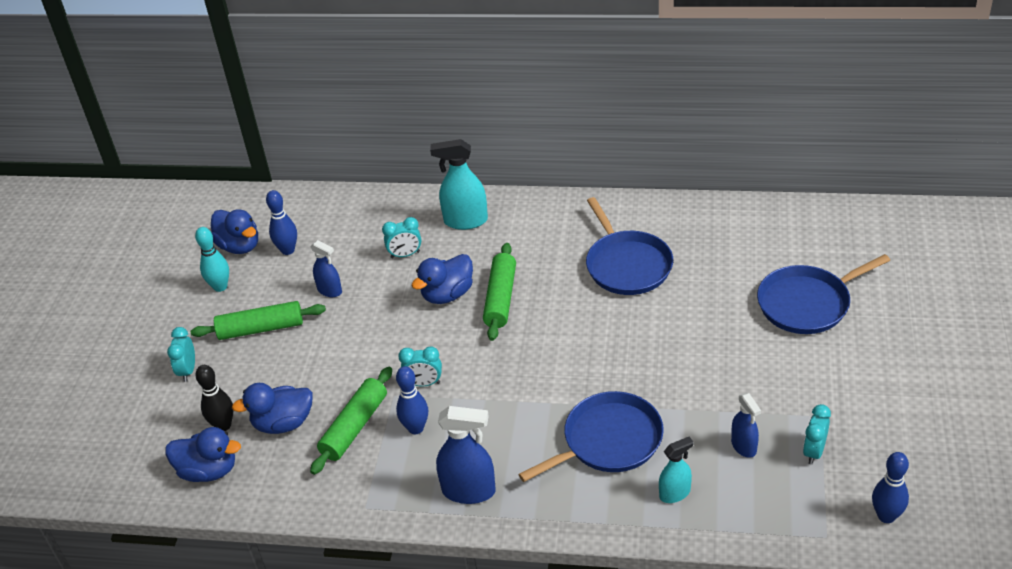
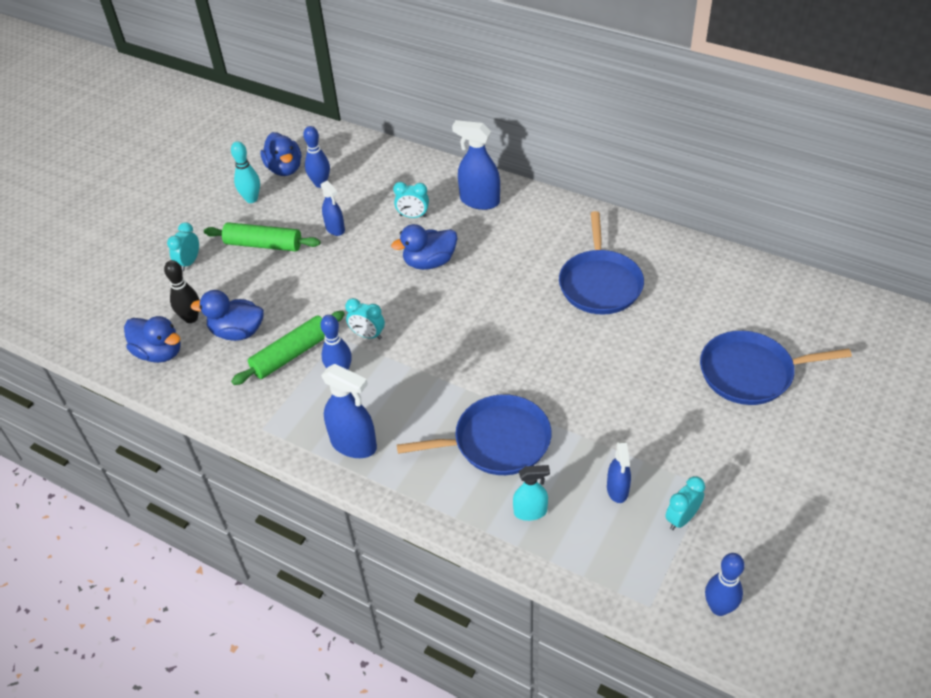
camera: 20 degrees right, 5 degrees up
(465, 221) = (479, 201): turquoise spray bottle -> blue spray bottle
(500, 298) = (472, 280): green rolling pin -> none

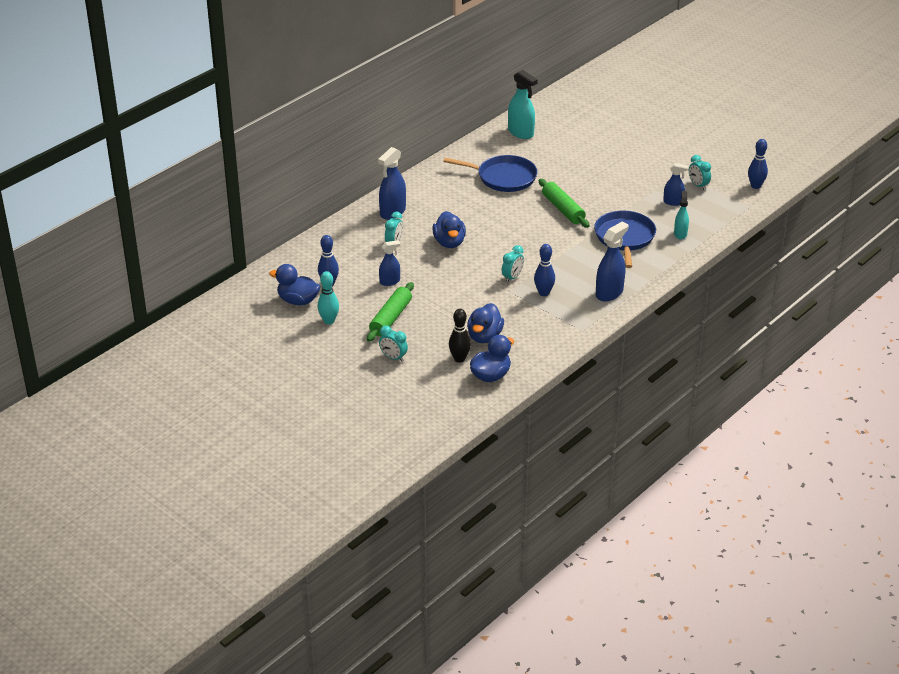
camera: 80 degrees left, 10 degrees down
(285, 169) = (298, 301): blue duck -> blue duck turned 150 degrees counterclockwise
(291, 354) = (517, 313): green rolling pin -> green rolling pin (563, 209)
(724, 280) = (521, 133): none -> turquoise spray bottle
(751, 373) = (601, 141): blue pan -> none

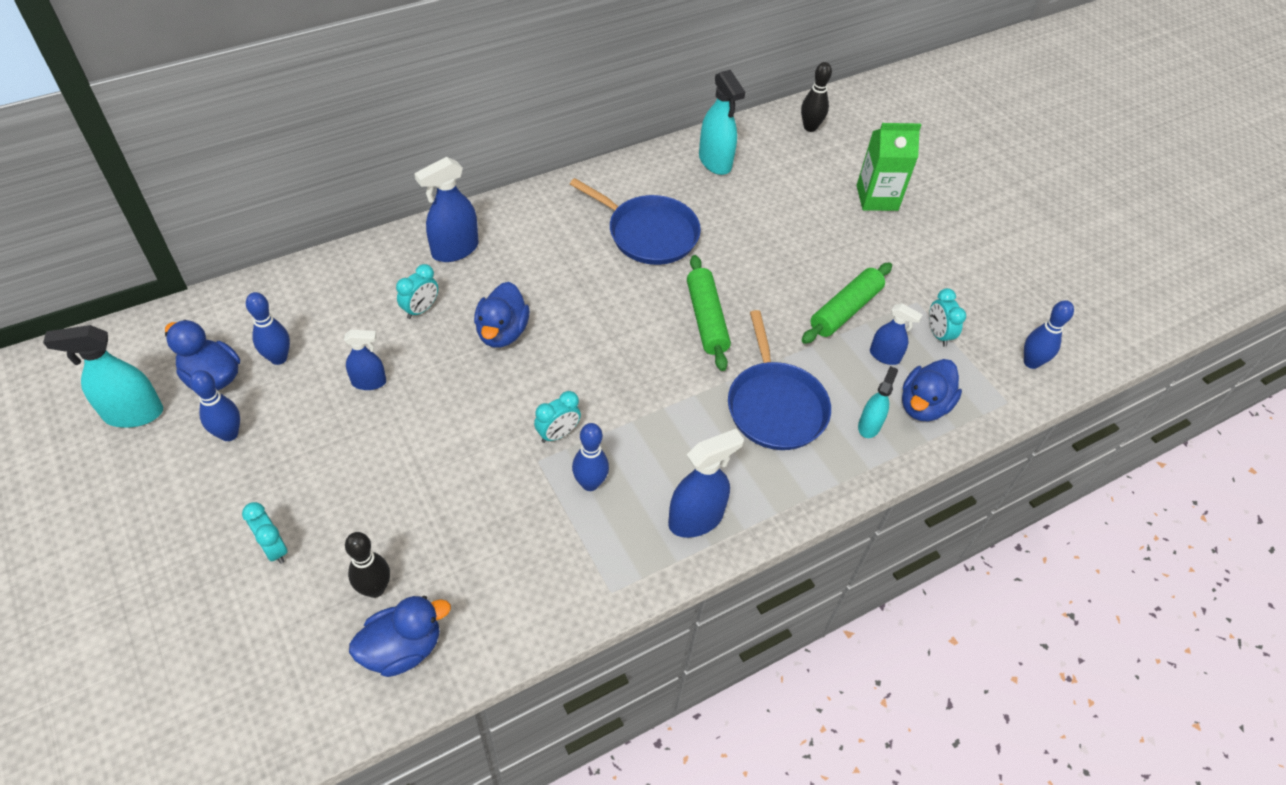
camera: 15 degrees right, 15 degrees up
(266, 326) = (133, 413): none -> turquoise spray bottle
(329, 321) = (229, 434): turquoise bowling pin -> blue bowling pin
(391, 318) = (324, 459): green rolling pin -> green rolling pin (845, 310)
(484, 336) = (444, 550): blue duck -> blue duck (923, 405)
(569, 101) = (810, 127): none -> black bowling pin
(624, 238) = (775, 406): blue pan -> blue pan turned 150 degrees clockwise
(629, 129) = (877, 198): none -> green carton

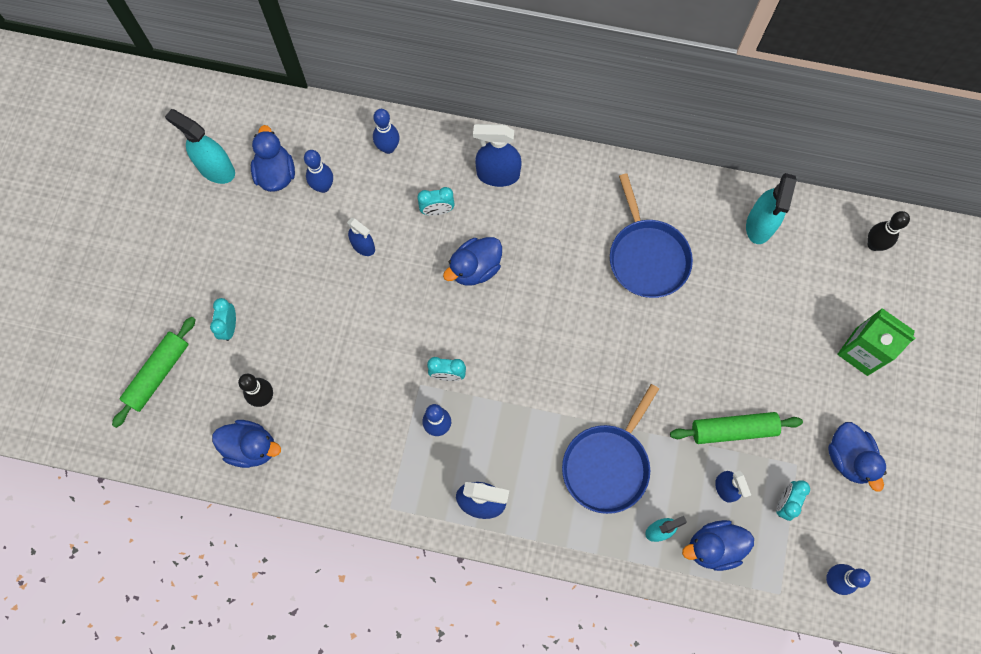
camera: 45 degrees right, 20 degrees up
(229, 434) = (258, 225): blue bowling pin -> blue bowling pin (388, 148)
(706, 319) = (623, 361): green rolling pin -> green rolling pin (158, 373)
(946, 272) = (848, 458): none -> blue duck

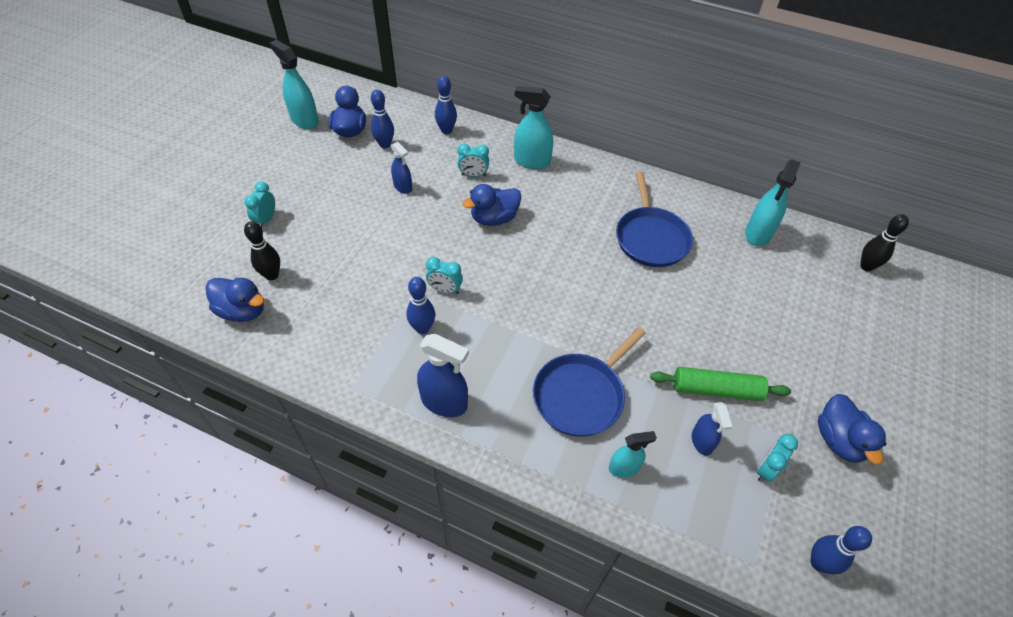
camera: 10 degrees right, 20 degrees down
(158, 373) = (189, 240): green rolling pin -> none
(497, 174) = (531, 161): blue spray bottle -> turquoise spray bottle
(713, 547) = (682, 497): blue duck -> none
(861, 351) = (854, 348): green carton -> none

